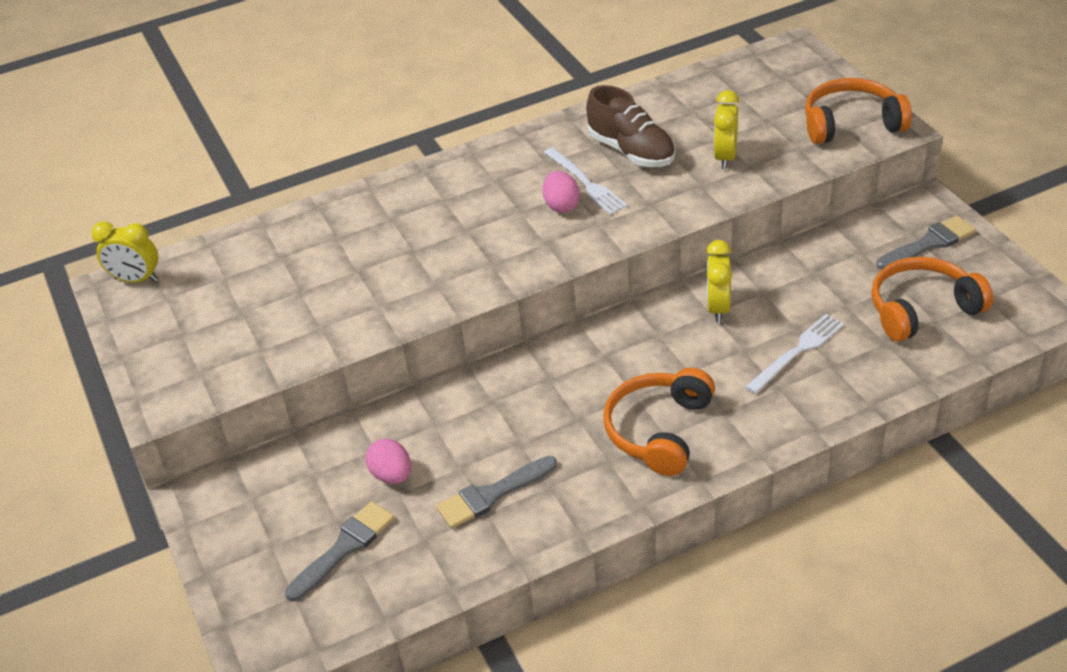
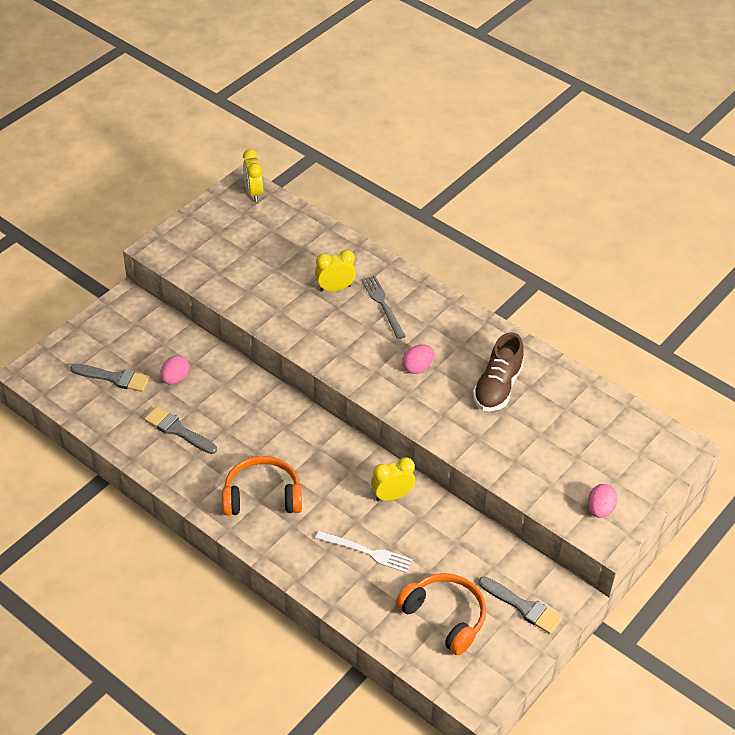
camera: 60 degrees right, 5 degrees up
(437, 209) = (383, 305): none -> grey fork
(585, 183) = (448, 373): white fork -> none
(725, 157) = (517, 443): yellow clock -> yellow clock (335, 288)
(851, 123) = (600, 509): orange headphones -> pink egg

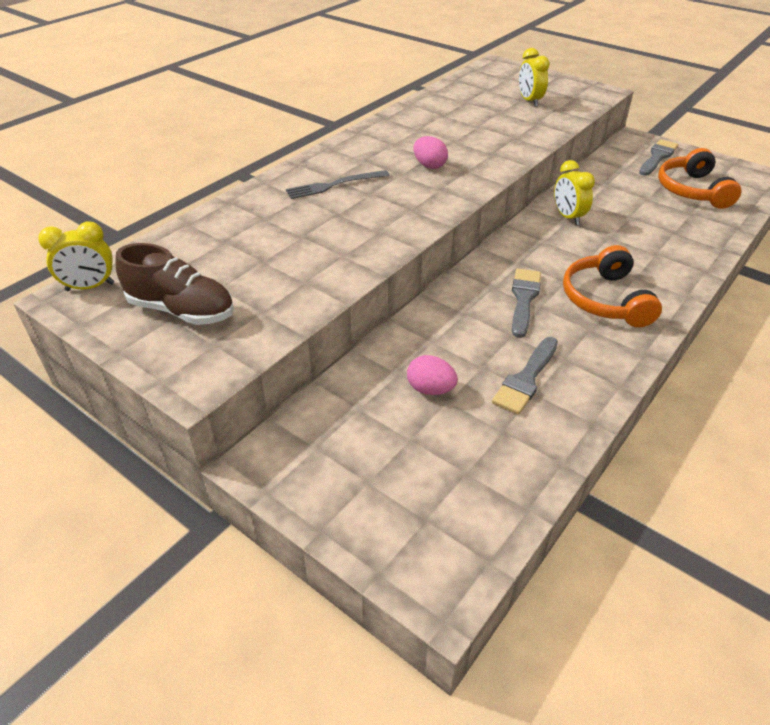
camera: 90 degrees left, 5 degrees down
(114, 378) = (438, 461): grey brush -> grey brush (524, 299)
(335, 288) = (304, 216): yellow clock -> yellow clock (529, 101)
(367, 552) = (645, 230): white fork -> none
(445, 616) = (692, 190): orange headphones -> orange headphones turned 45 degrees counterclockwise
(497, 387) = (448, 128): brown shoe -> brown shoe (182, 310)
(600, 509) = (574, 93): pink egg -> none

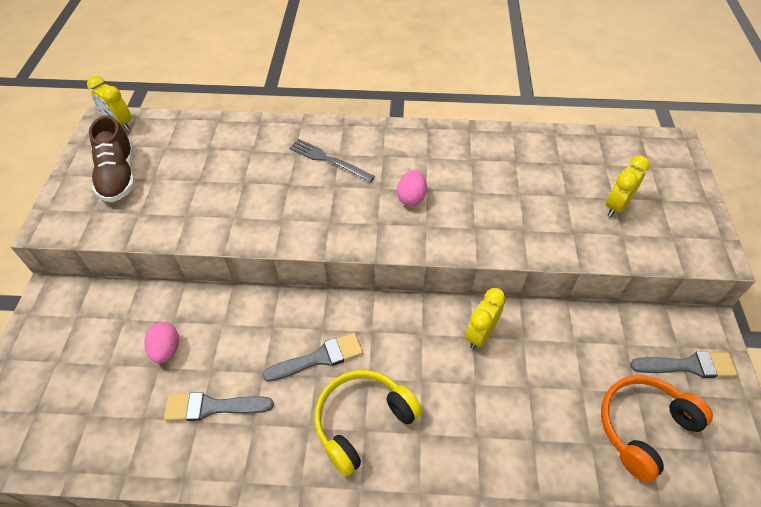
camera: 55 degrees right, 10 degrees up
(605, 299) = (362, 421): orange headphones -> yellow headphones

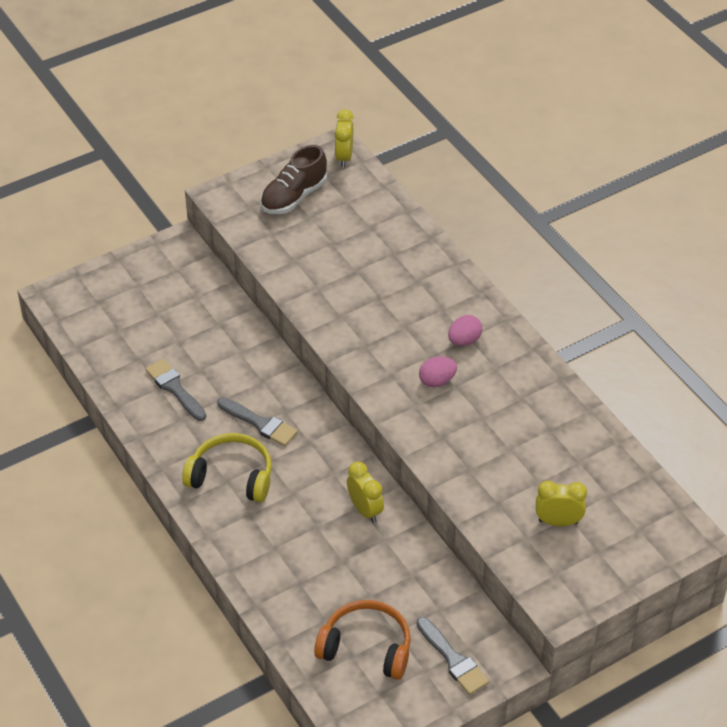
camera: 55 degrees right, 5 degrees down
(166, 350) = (194, 335): pink egg -> pink egg (464, 340)
(328, 160) = (429, 306): grey fork -> none
(480, 334) = (365, 510): yellow clock -> yellow clock turned 60 degrees clockwise

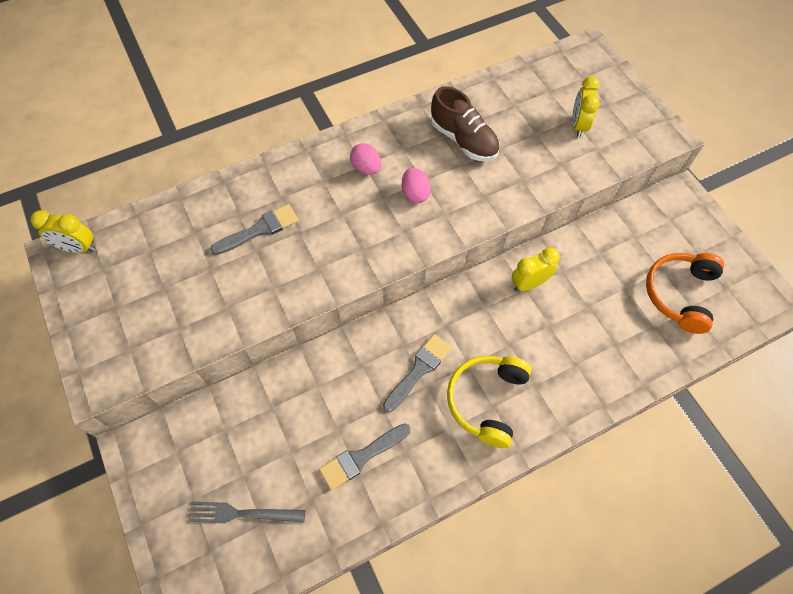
camera: 85 degrees left, 15 degrees up
(126, 317) = (242, 513): none -> grey fork
(293, 197) = (125, 302): brown shoe -> brown shoe (463, 140)
(453, 659) = (683, 231): grey brush -> grey brush (259, 230)

